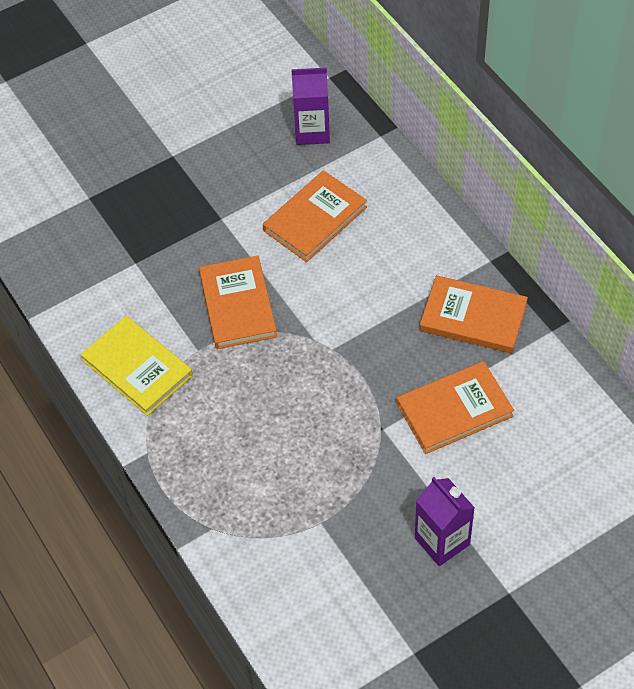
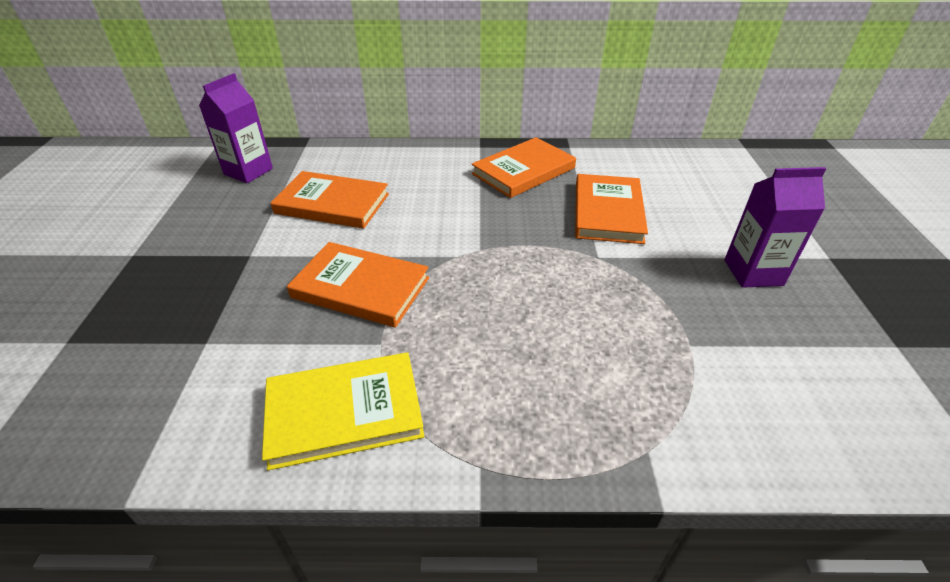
camera: 60 degrees left, 15 degrees down
(315, 219) = (332, 203): orange book -> orange book turned 60 degrees counterclockwise

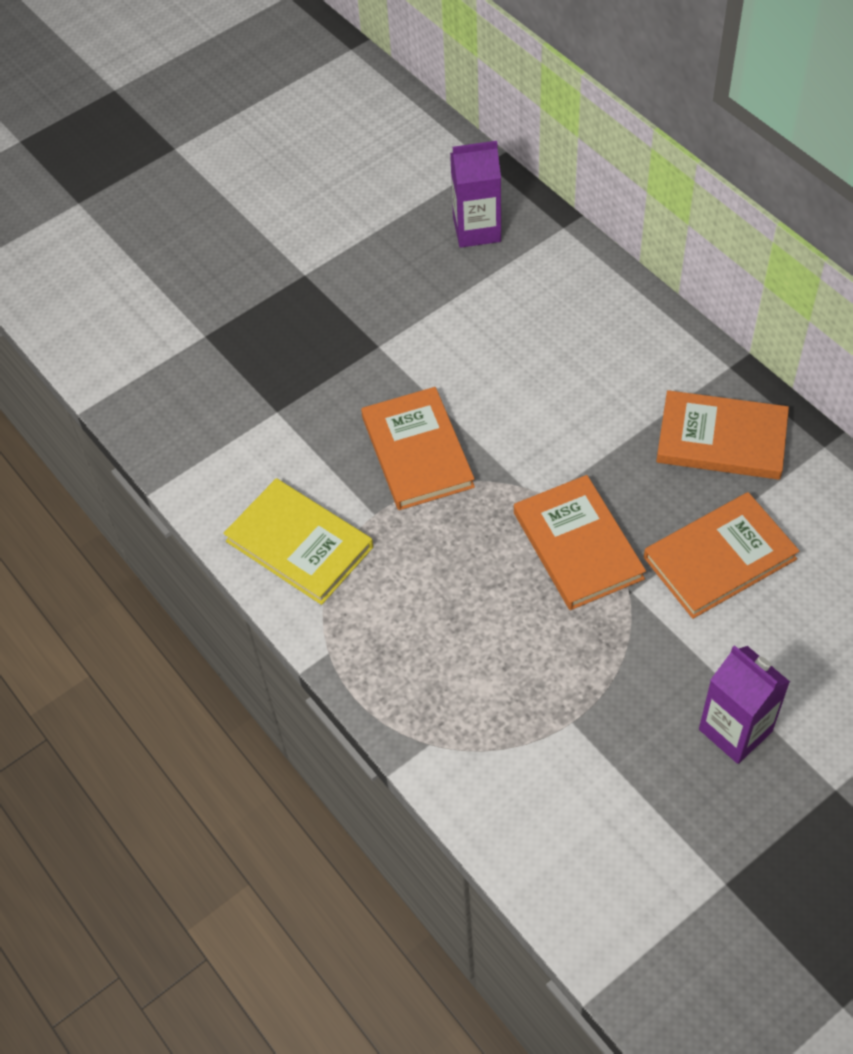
camera: 55 degrees right, 15 degrees up
(332, 203) = (498, 336): orange book -> orange book (578, 545)

